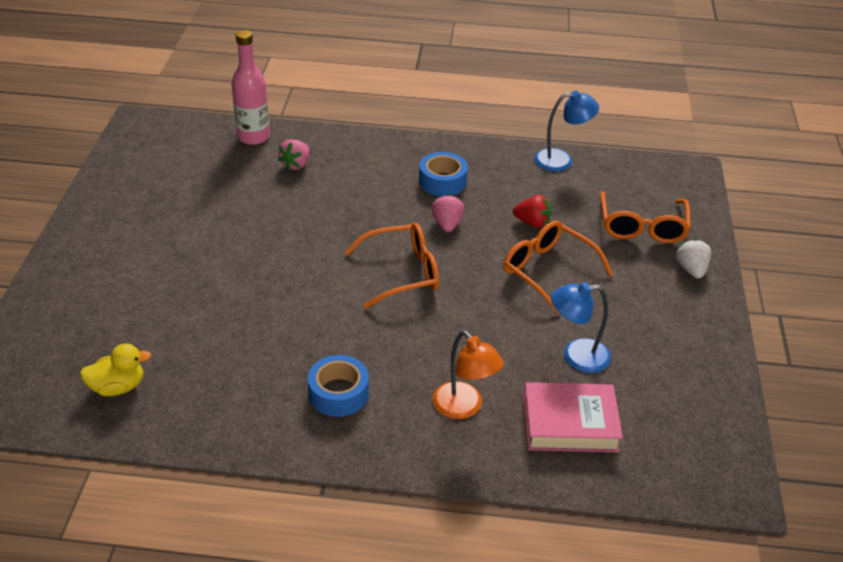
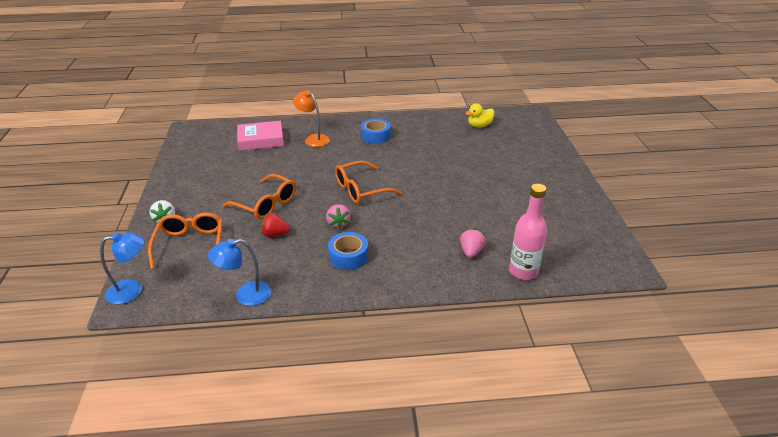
camera: 170 degrees right, 5 degrees down
(576, 356) = (253, 164): blue lamp -> blue lamp (132, 290)

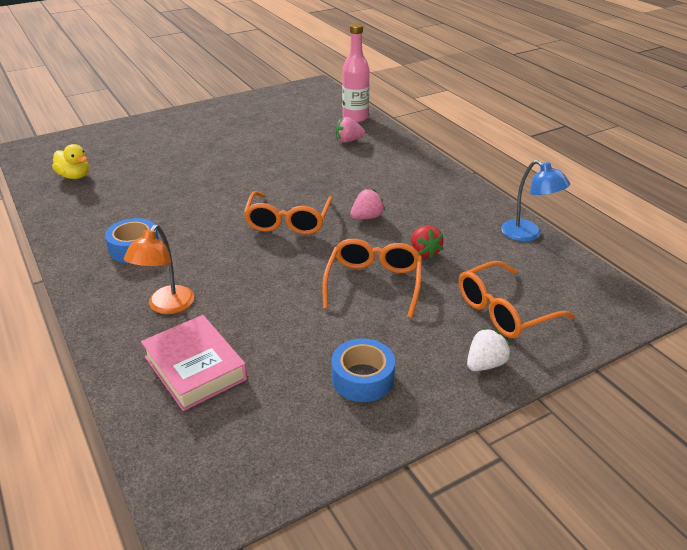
camera: 115 degrees left, 0 degrees up
(132, 290) = (614, 315): blue lamp -> none
(348, 256) = (414, 196): blue tape -> blue tape (362, 378)
(360, 190) = (288, 222): orange glasses -> orange glasses turned 60 degrees clockwise

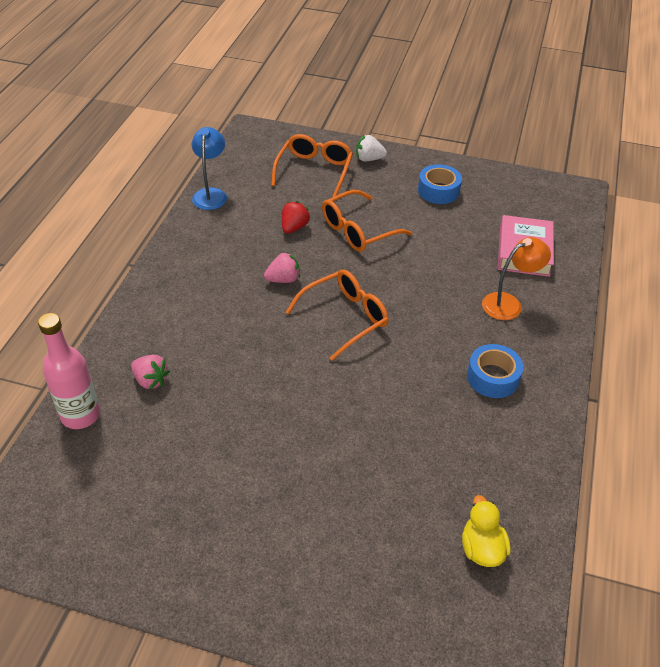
camera: 135 degrees left, 10 degrees up
(367, 217) = (283, 279): pink strawberry -> pink strawberry turned 150 degrees clockwise
(504, 311) = (314, 170): orange glasses -> orange glasses turned 90 degrees counterclockwise

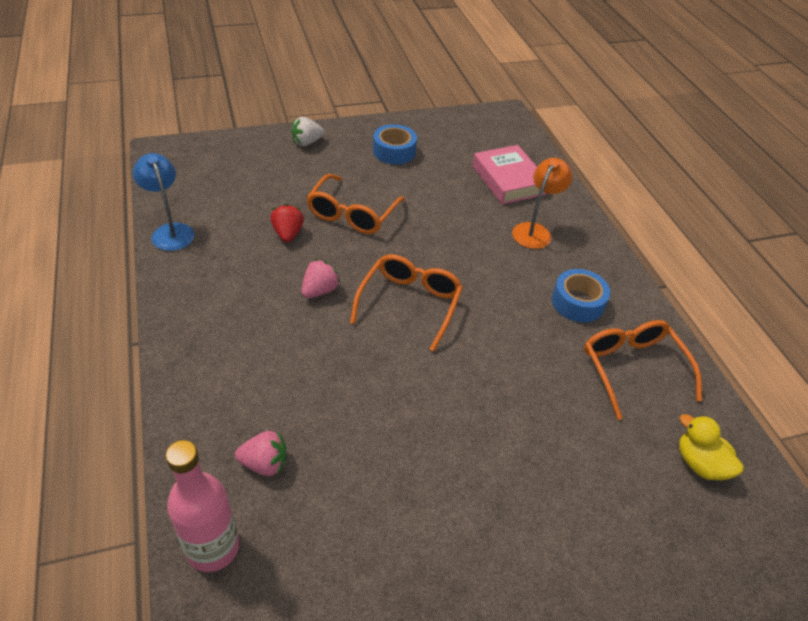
camera: 35 degrees left, 0 degrees up
(314, 170) = (262, 170): orange glasses -> orange glasses (632, 368)

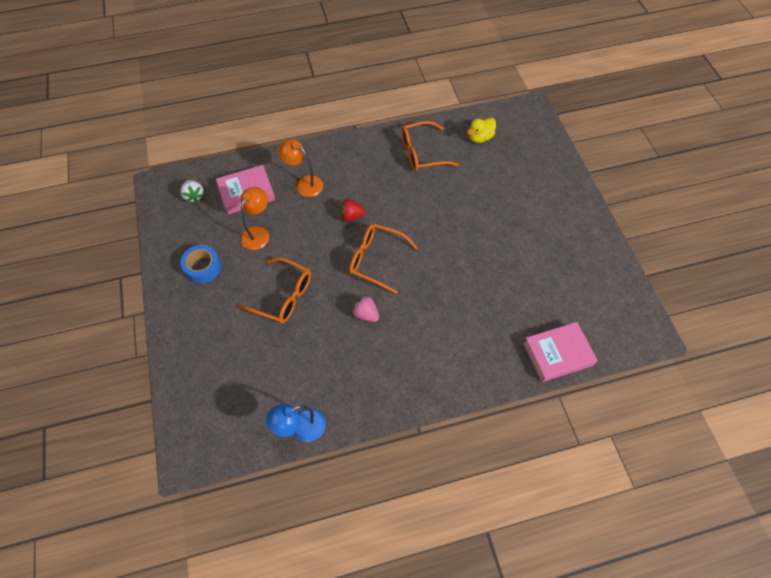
camera: 85 degrees left, 15 degrees up
(213, 548) = (557, 354): pink bottle -> pink book
(264, 463) = (504, 334): pink strawberry -> none
(288, 234) = (306, 339): red strawberry -> red strawberry (351, 216)
(307, 142) = (183, 335): white strawberry -> white strawberry (194, 196)
(447, 191) = (258, 233): none -> orange lamp
(577, 302) = (371, 170): blue tape -> none

